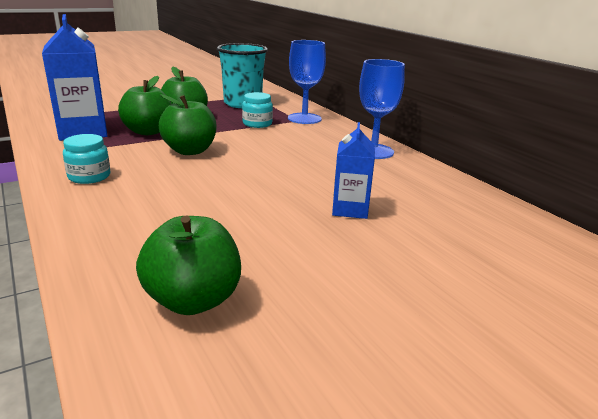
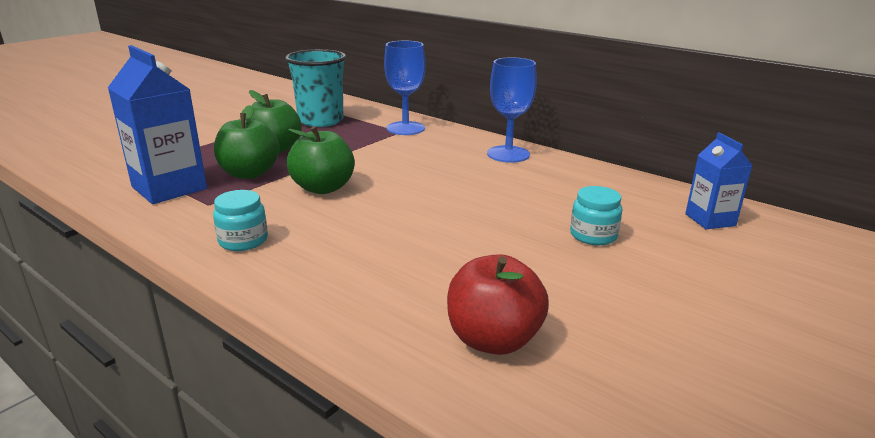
camera: 20 degrees left, 0 degrees up
(193, 300) = (493, 339): green apple -> red apple
(257, 124) = (362, 143): turquoise jar -> turquoise jar (593, 235)
(350, 209) = (543, 219): blue carton -> blue carton (710, 220)

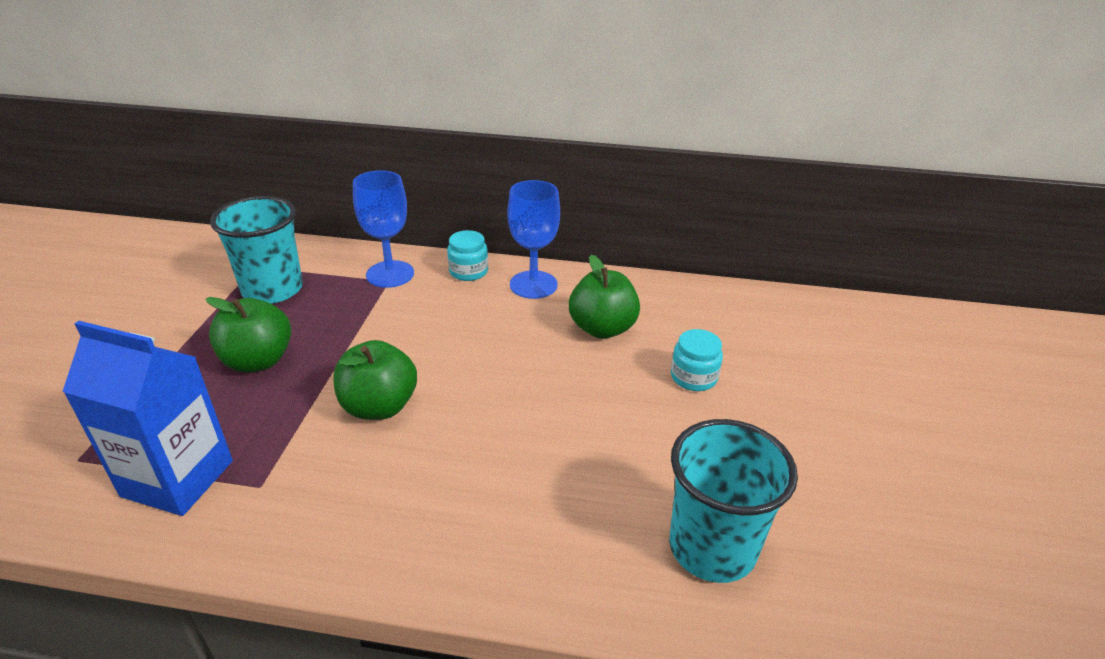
camera: 30 degrees left, 10 degrees up
(243, 240) = (361, 527): turquoise jar -> turquoise jar (468, 271)
(249, 173) = (264, 414): green apple -> green apple (602, 328)
(493, 339) = (712, 547): red apple -> turquoise cup
(710, 220) = (767, 321): blue carton -> none

